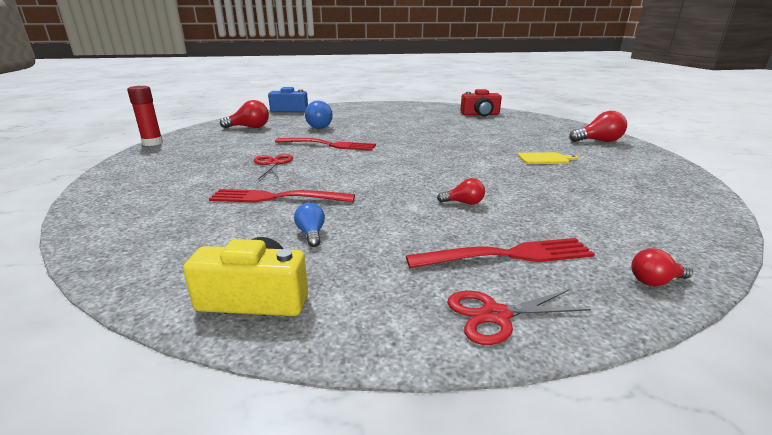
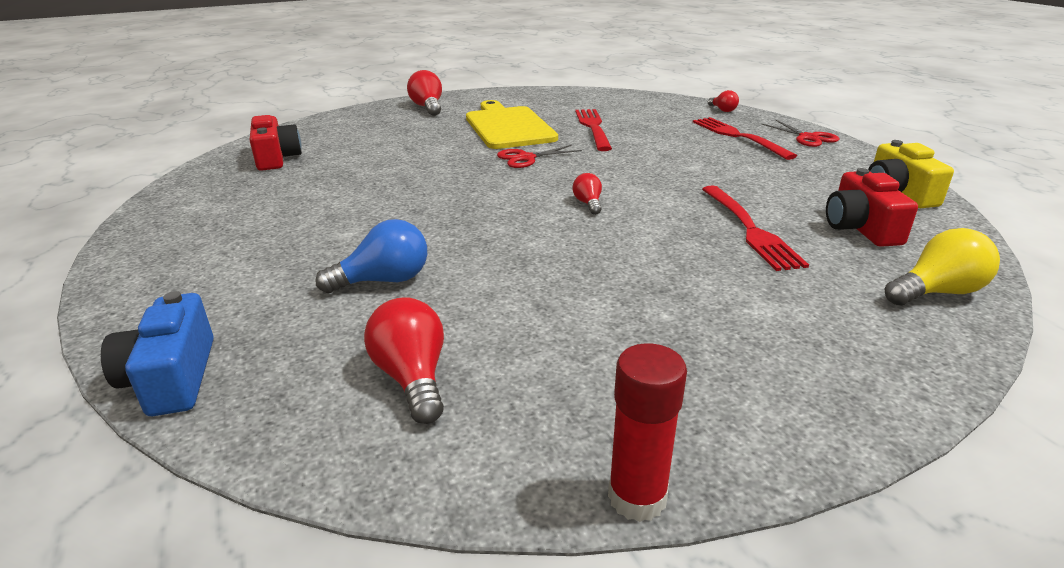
camera: 105 degrees left, 5 degrees up
(119, 230) = (936, 292): none -> yellow light bulb
(224, 239) = (860, 228): none -> red camera
(273, 164) = (645, 265): red scissors -> red scissors (526, 158)
(311, 234) = (797, 195): blue light bulb -> none
(328, 145) = (518, 243): red fork -> red fork (593, 128)
(464, 203) = (663, 151): red light bulb -> red light bulb (588, 204)
(545, 159) = (508, 126): yellow cutting board -> yellow cutting board, size x2.20

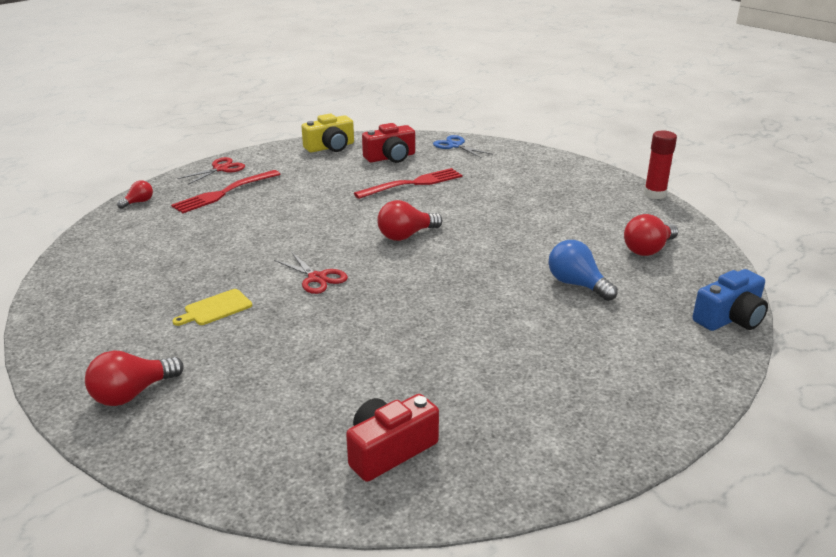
camera: 110 degrees left, 0 degrees up
(508, 126) = (215, 308): yellow cutting board -> yellow cutting board, size x0.45
(588, 204) = (406, 235): red light bulb -> red light bulb, size x1.72
(593, 128) = (210, 258): red fork -> none
(936, 292) = (455, 145): yellow light bulb -> blue scissors

